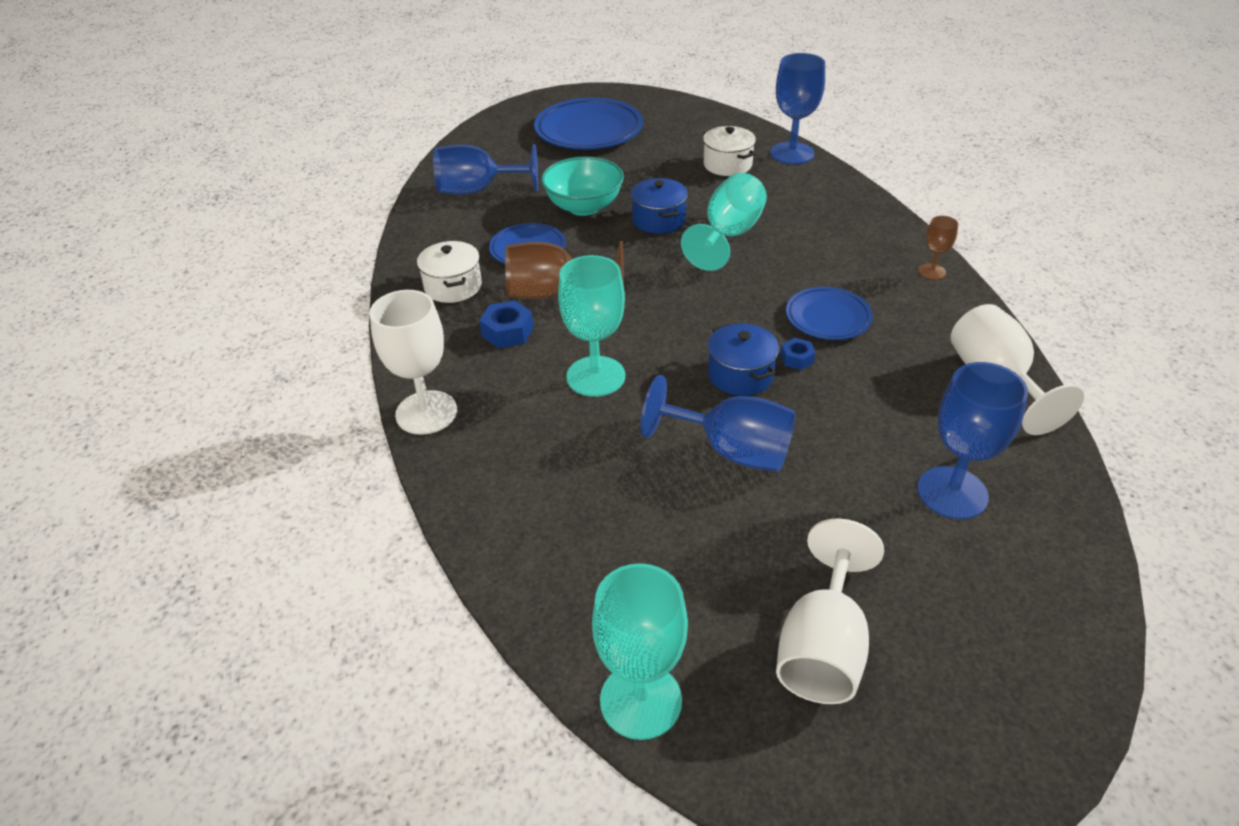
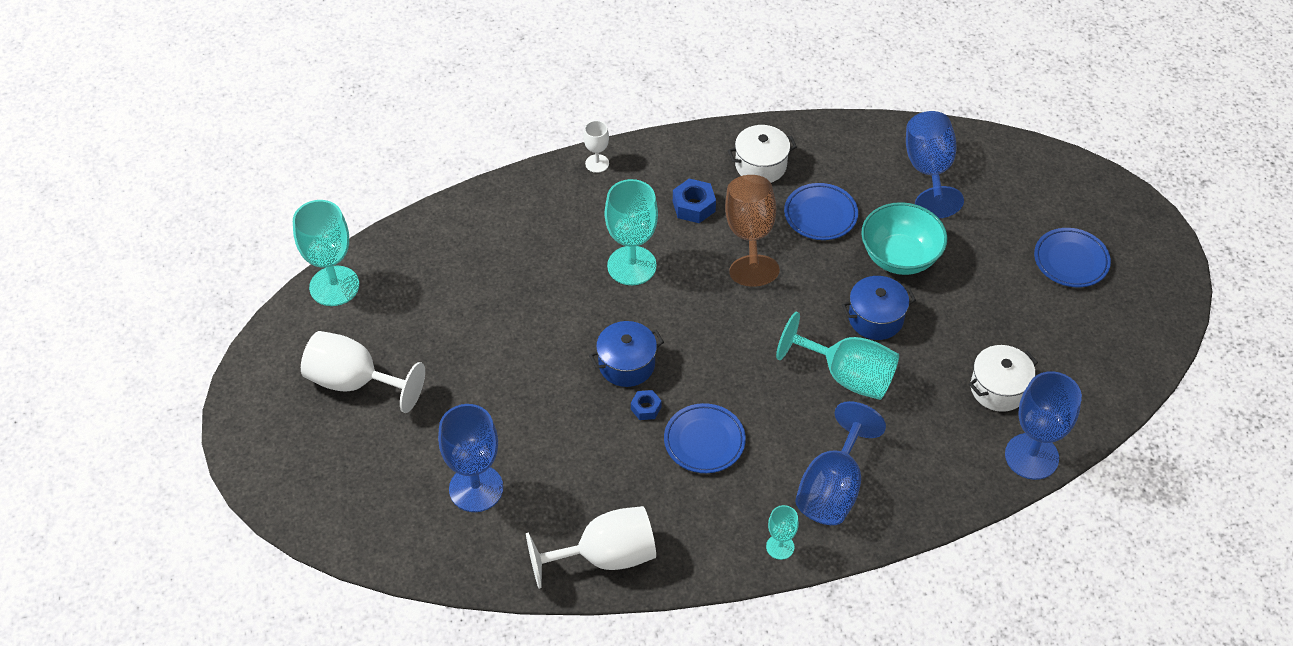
camera: 90 degrees right, 10 degrees up
(426, 412) = (597, 163): white goblet -> white goblet, size x0.51
(589, 131) = (1071, 261): blue plate -> blue plate, size x0.59
(732, 451) = (537, 350): blue goblet -> blue goblet (833, 488)
(932, 271) = (780, 547): brown goblet -> turquoise goblet

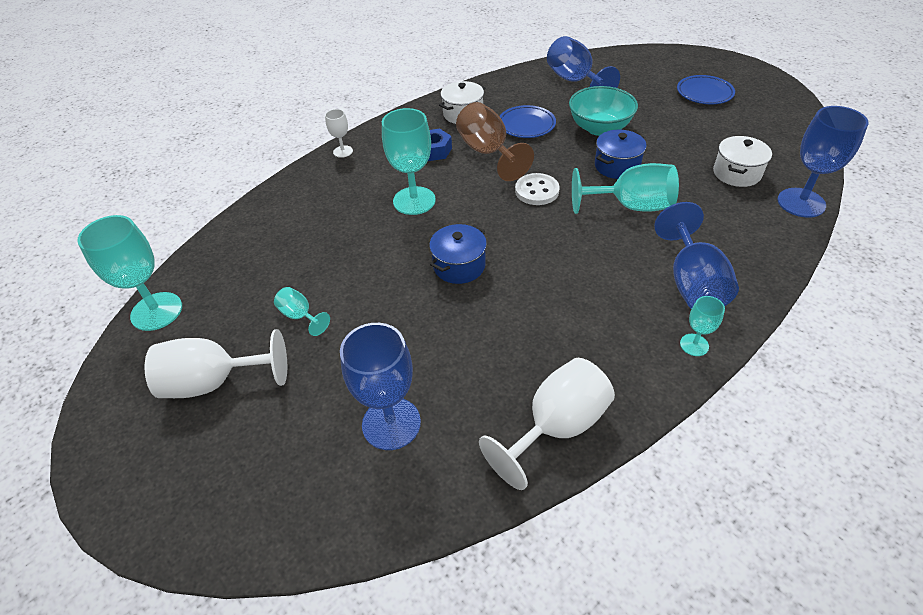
camera: 25 degrees left, 5 degrees down
(454, 350) = (300, 316): none -> turquoise goblet
(646, 408) = (498, 290): blue nut -> none
(704, 441) = (565, 293): blue plate -> none
(765, 311) = (537, 191): none -> white button

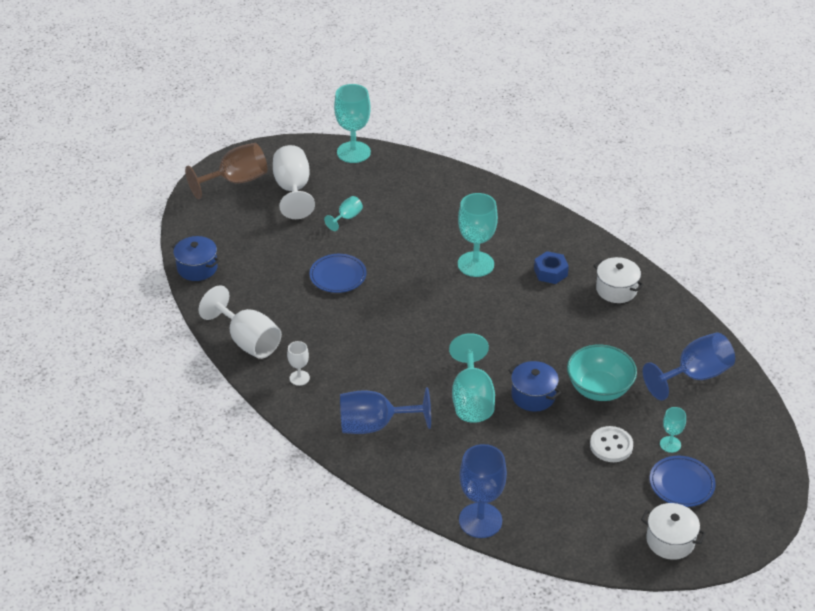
camera: 85 degrees right, 5 degrees down
(343, 151) = (545, 215): white goblet -> white goblet (299, 378)
(391, 423) = (256, 268): blue goblet -> none
(459, 266) = (396, 293): blue pot -> blue pot (197, 268)
(488, 152) = (550, 308): brown goblet -> brown goblet (236, 181)
(526, 125) = (600, 335): blue plate -> blue plate (338, 276)
(537, 191) = (492, 339): white button -> white button (611, 445)
(694, 345) = (311, 416): turquoise goblet -> turquoise goblet (670, 444)
(736, 173) = (526, 482): white pot -> white pot (670, 541)

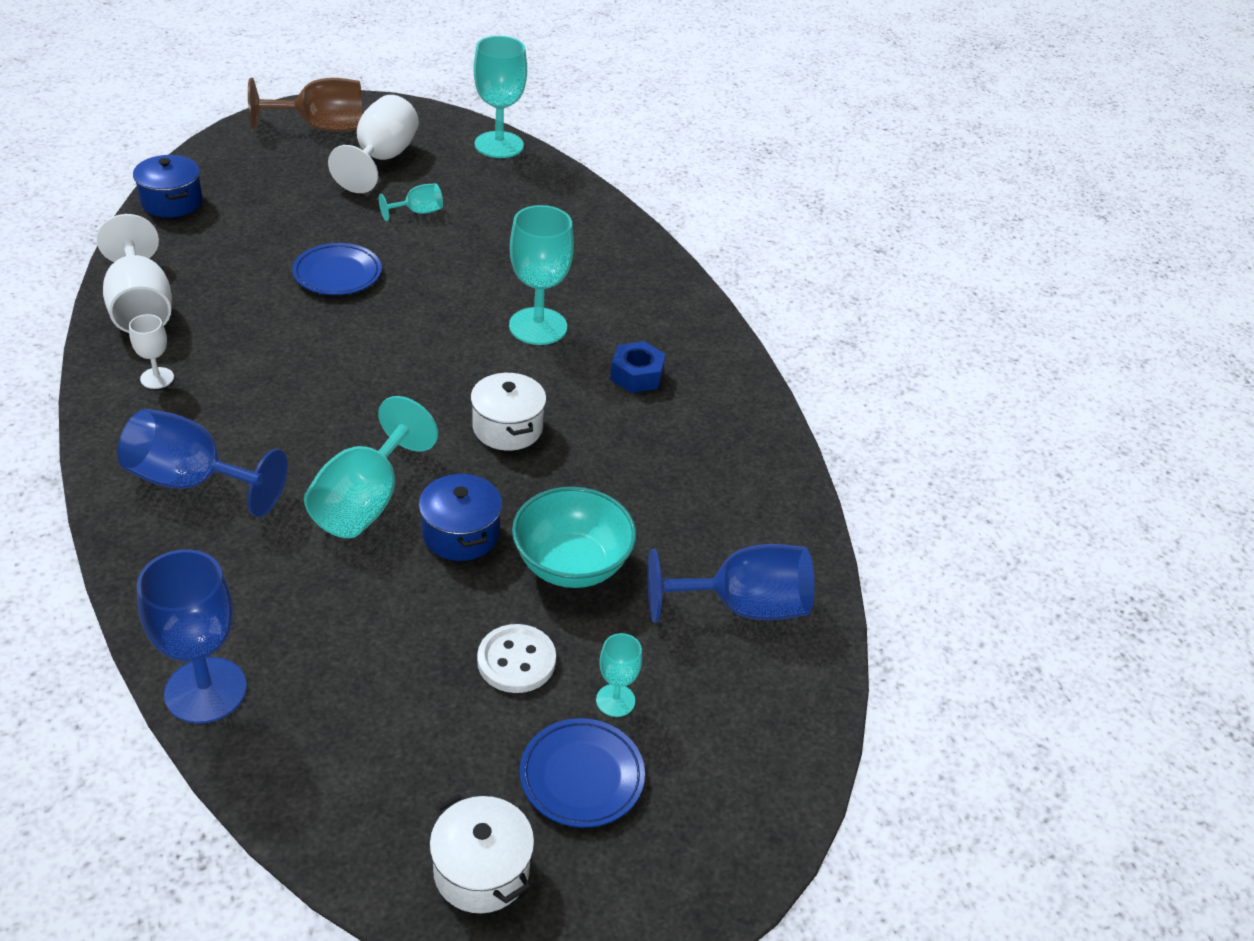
camera: 20 degrees right, 0 degrees up
(616, 289) = (716, 434): white pot -> white pot (507, 428)

